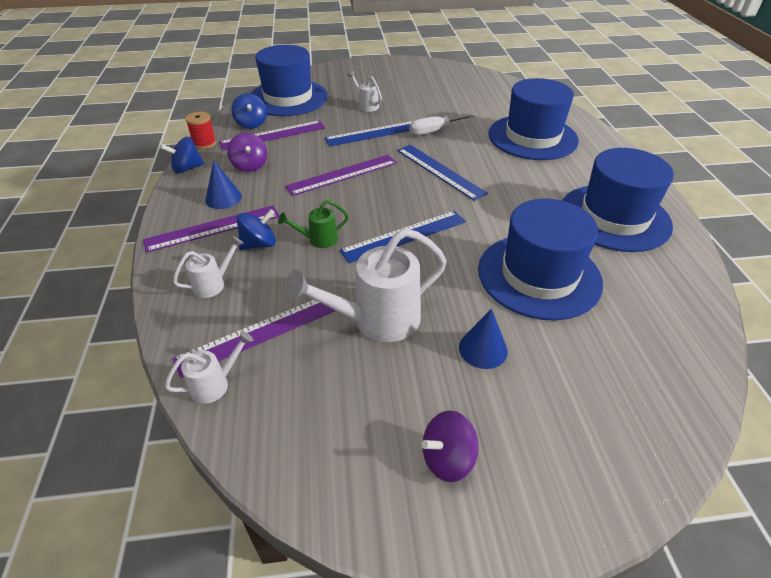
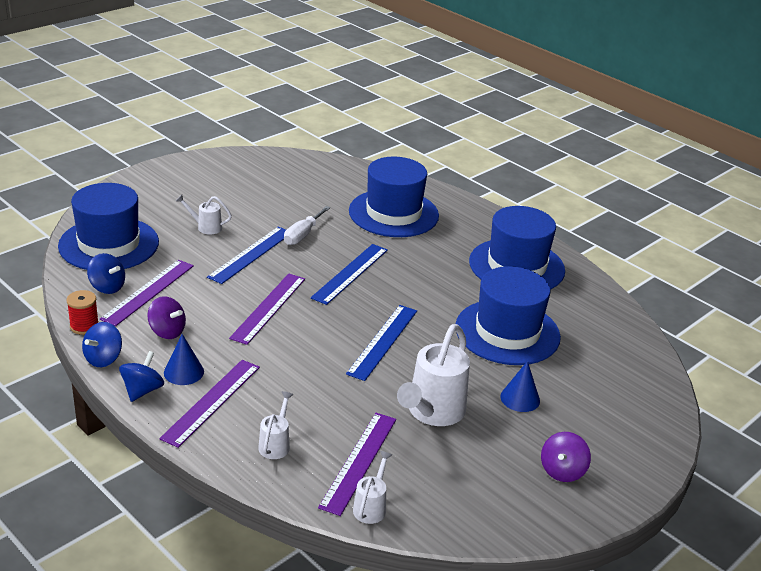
camera: 40 degrees left, 10 degrees down
(259, 244) = (272, 397): blue spinning top -> blue spinning top (142, 390)
(318, 239) = (318, 372): green watering can -> none
(440, 171) = (350, 273): blue ruler -> blue ruler turned 75 degrees counterclockwise

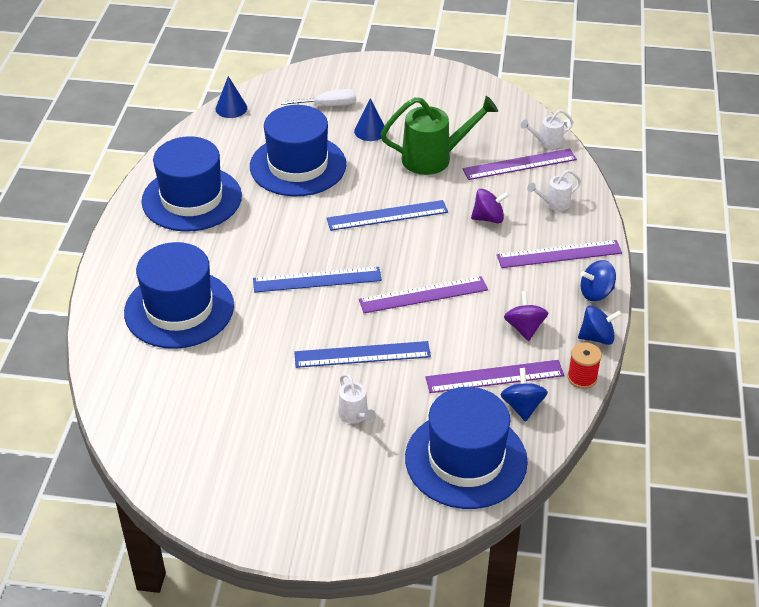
camera: 125 degrees left, 10 degrees up
(184, 372) = (552, 287): blue cone -> blue cone (231, 108)
(302, 235) = (289, 343): white screwdriver -> white screwdriver (328, 105)
(432, 412) = (434, 158): white watering can -> green watering can
(562, 471) = (418, 91): purple spinning top -> purple spinning top (488, 218)

